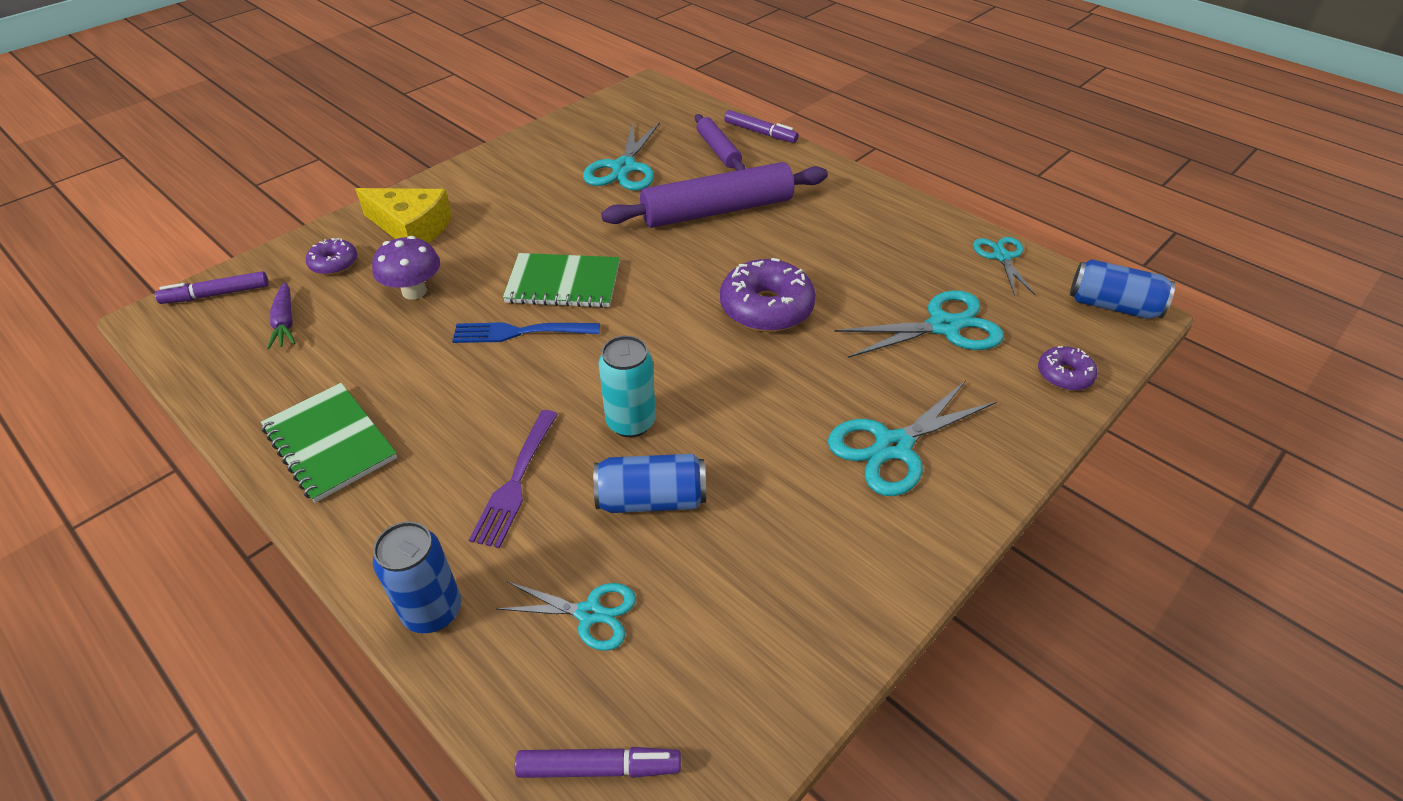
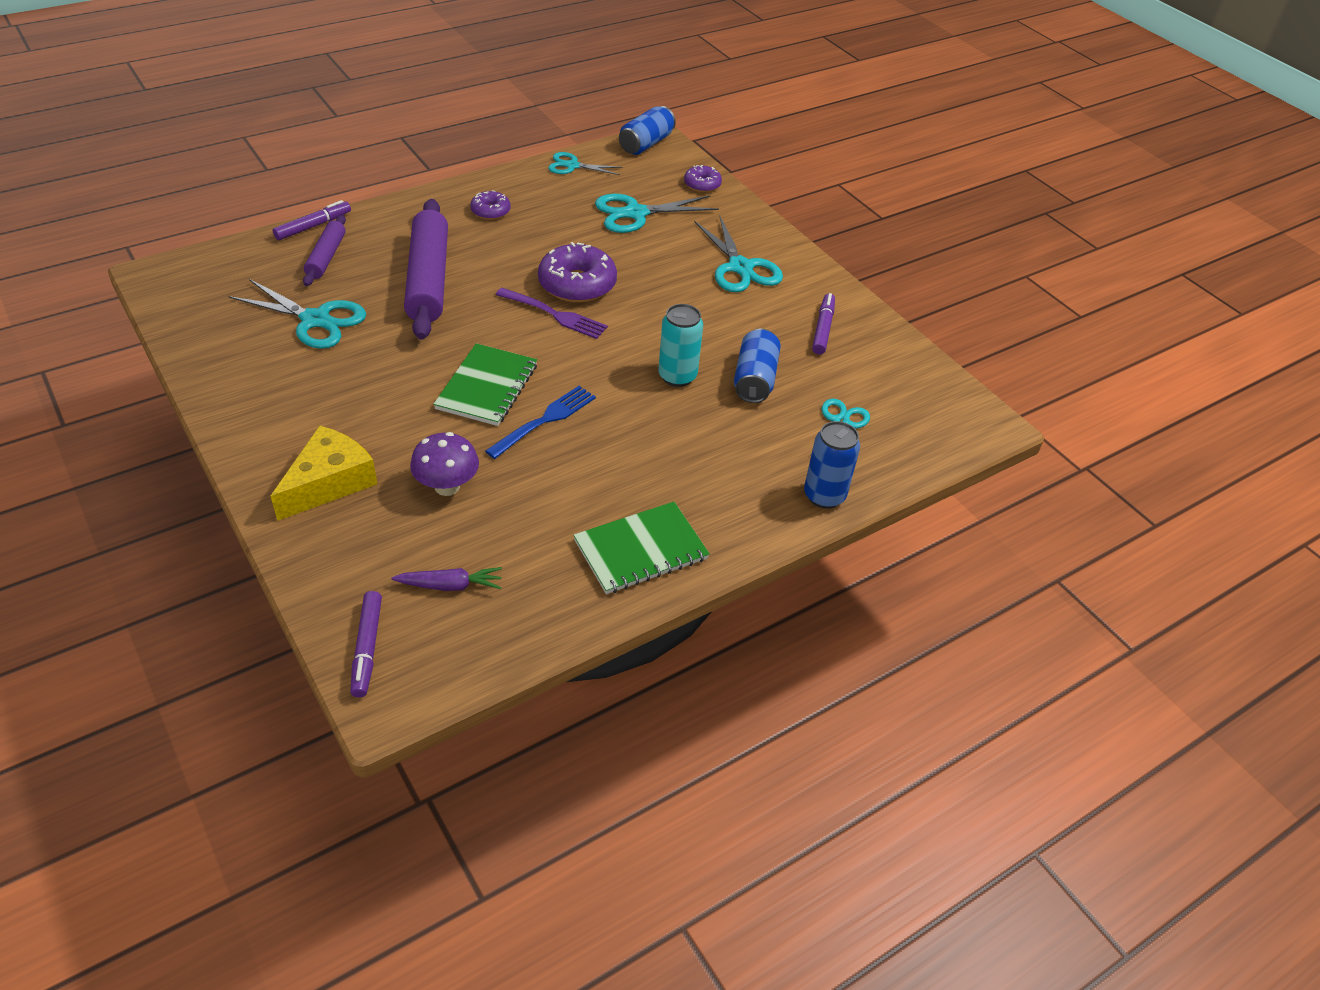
camera: 80 degrees left, 0 degrees up
(334, 263) = (362, 547): purple donut -> purple donut (490, 211)
(516, 480) = (717, 443): purple fork -> purple fork (554, 314)
(521, 332) = (544, 421): blue fork -> blue fork turned 150 degrees counterclockwise
(599, 767) = (942, 433): purple marker -> purple marker (822, 329)
(718, 150) = (326, 257): purple rolling pin -> purple rolling pin turned 75 degrees counterclockwise
(943, 326) = (635, 213): turquoise scissors -> turquoise scissors turned 105 degrees counterclockwise

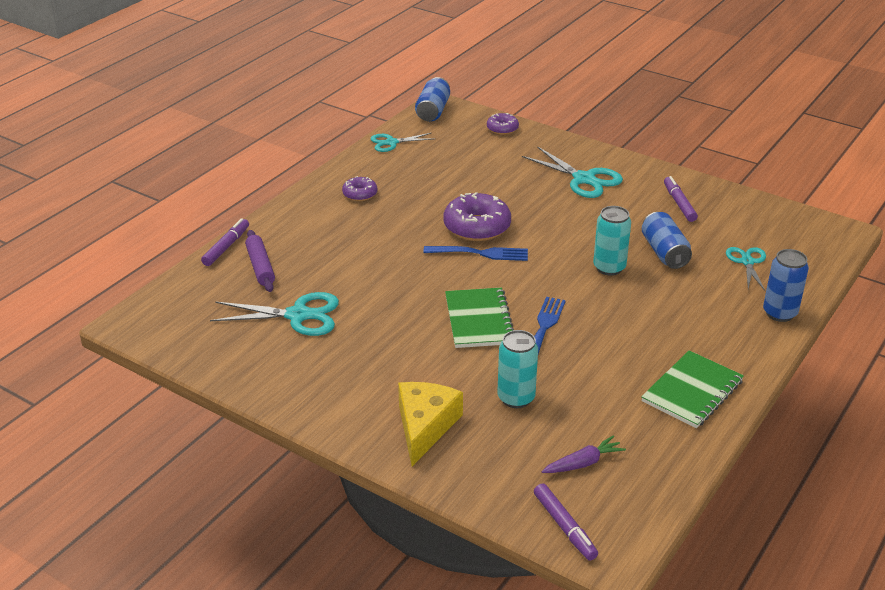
camera: 20 degrees left, 10 degrees down
(428, 279) = (359, 258): purple rolling pin -> none
(447, 486) = (516, 398): purple mushroom -> turquoise can
(554, 314) = (479, 253): purple fork -> blue fork
(635, 213) = (472, 163): turquoise scissors -> none

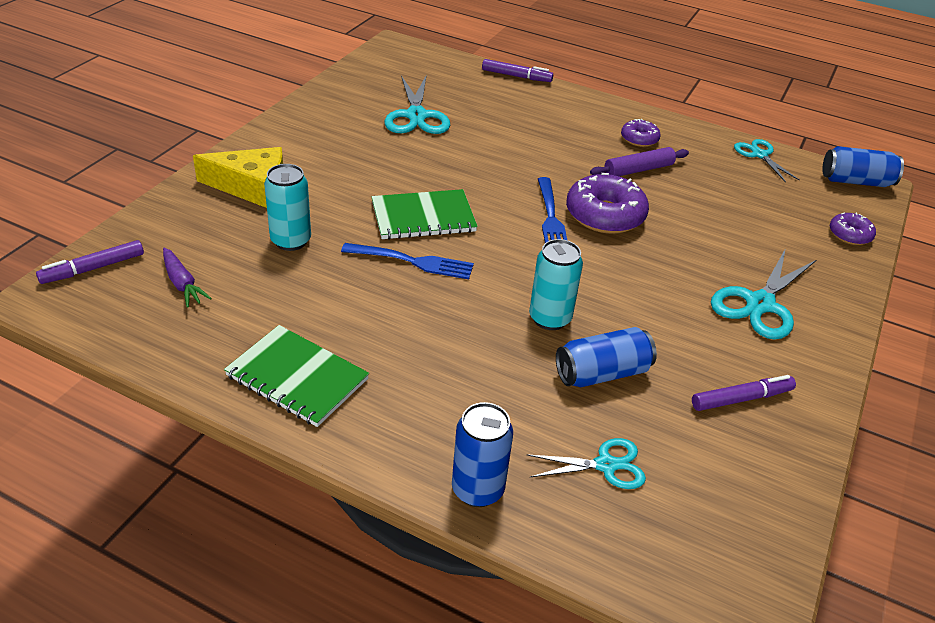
camera: 80 degrees right, 5 degrees up
(260, 266) = (489, 94): purple rolling pin -> purple rolling pin (638, 170)

